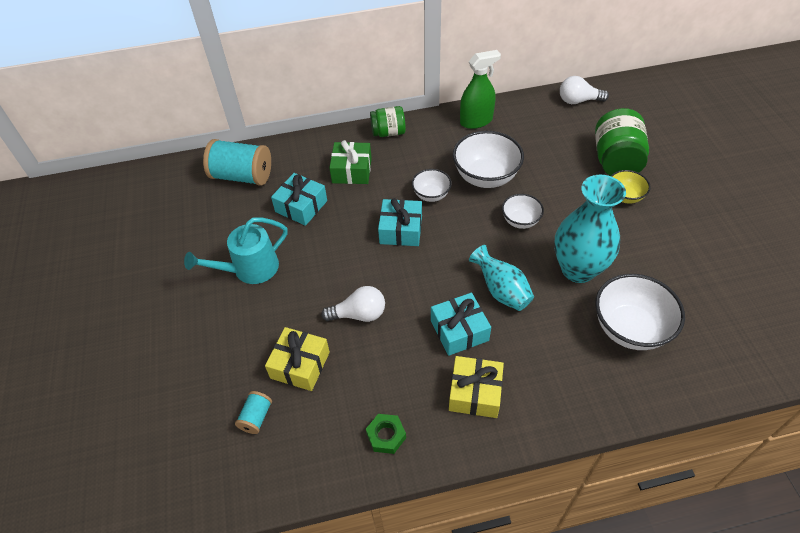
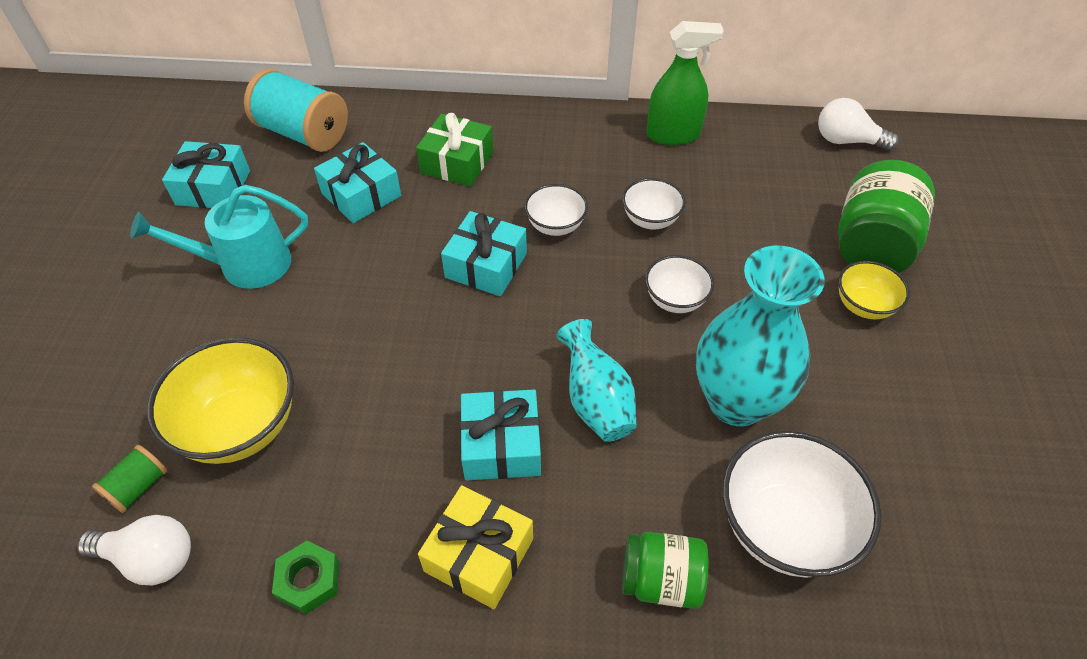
camera: 15 degrees right, 0 degrees up
(201, 226) = (213, 188): none -> turquoise gift
(256, 417) = (138, 487): turquoise spool -> green spool
(300, 365) = (240, 426): yellow gift -> yellow bowl
(359, 314) = (363, 375): white light bulb -> white light bulb (150, 559)
(388, 132) = (535, 121): green jar -> green jar (660, 580)
(485, 177) = (650, 220): white bowl -> white bowl, size x0.56

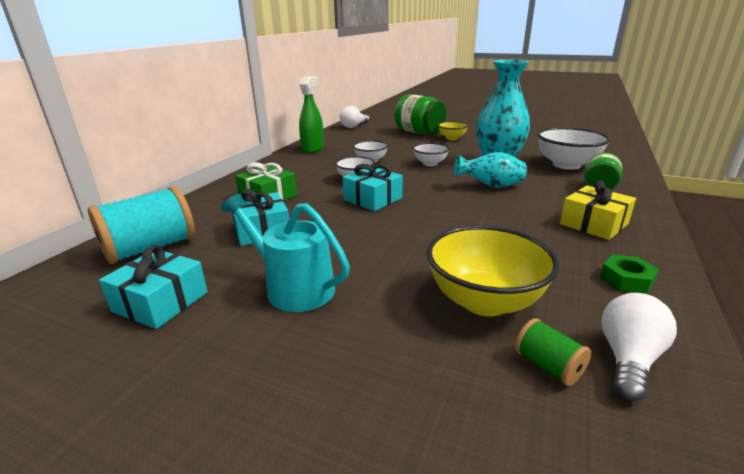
camera: 70 degrees left, 25 degrees down
(246, 265) = (293, 288): turquoise watering can -> turquoise watering can turned 120 degrees clockwise
(501, 445) = (516, 210): turquoise gift -> none

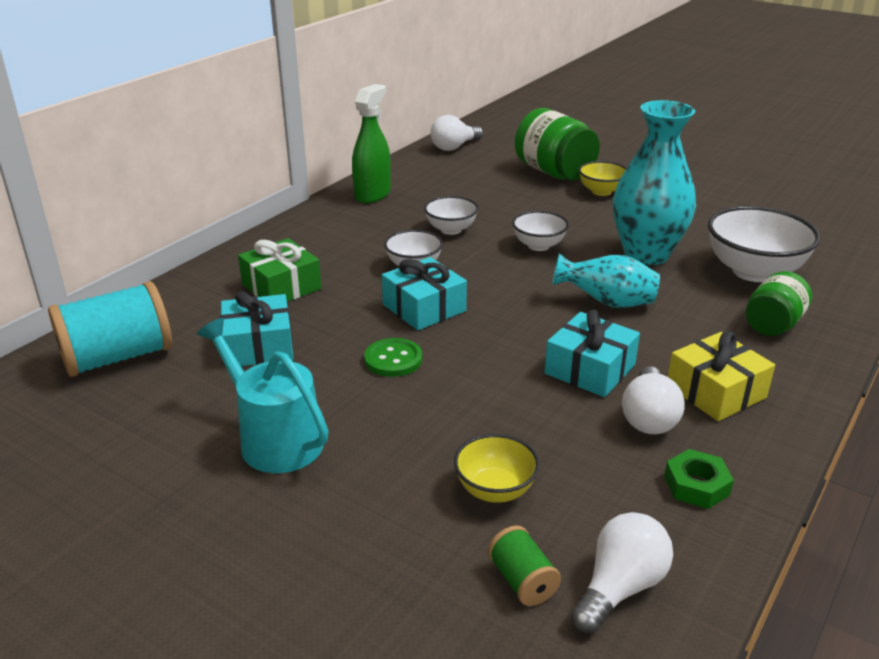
camera: 10 degrees right, 5 degrees up
(160, 301) = (121, 437): turquoise gift -> turquoise gift (590, 369)
(365, 228) = (393, 359): none -> green button
(484, 301) = (495, 490): yellow bowl -> yellow bowl, size x0.56
(562, 242) = (648, 417): none -> white light bulb

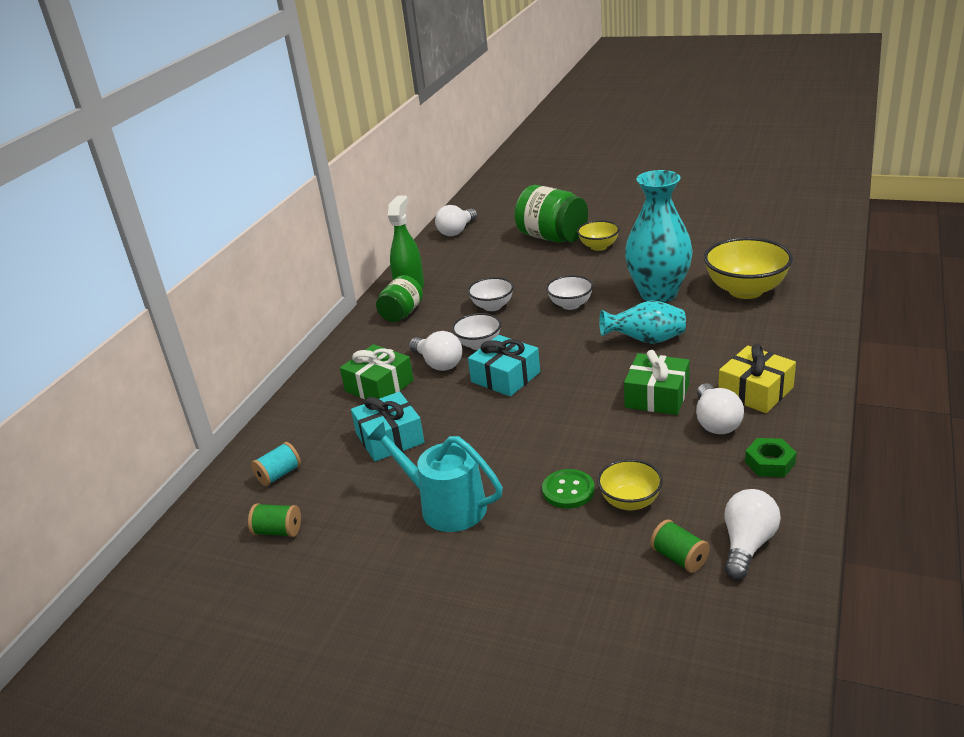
camera: 10 degrees left, 0 degrees up
(76, 420) = (278, 531): none -> green spool
(118, 357) = (279, 475): turquoise spool -> turquoise spool, size x0.48
(358, 277) = (438, 363): none -> white light bulb
(393, 359) = (503, 424): green button -> green button (568, 490)
(590, 369) = (657, 396): turquoise gift -> green gift
(753, 271) = (745, 290): white bowl -> yellow bowl
(773, 325) = (776, 330): green jar -> green jar (402, 314)

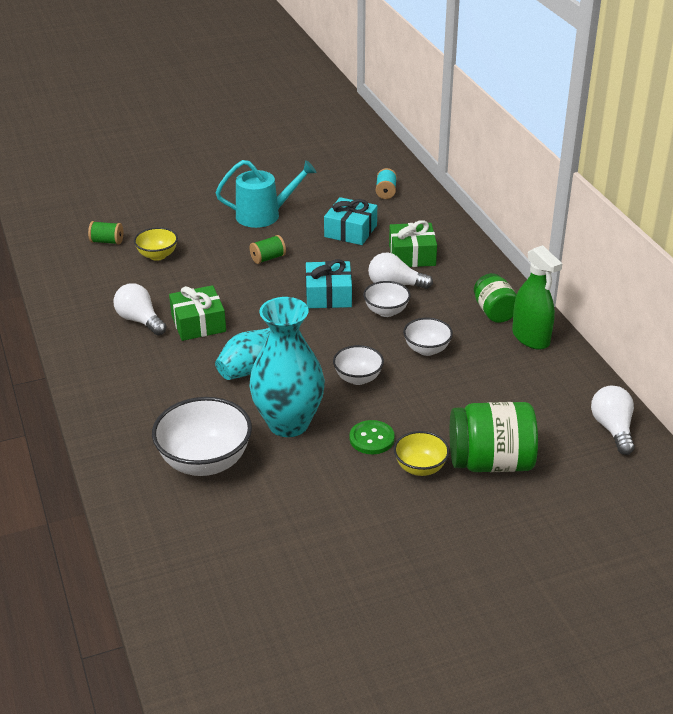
camera: 135 degrees right, 5 degrees up
(278, 531) = (340, 174): green spool -> green spool (268, 258)
(568, 490) = (200, 247): green button -> green button (372, 439)
(745, 290) = (205, 462): yellow bowl -> white bowl
(747, 545) = (73, 260): white light bulb -> none
(755, 391) = (126, 354): yellow gift -> none
(770, 463) = (85, 307): green nut -> none

